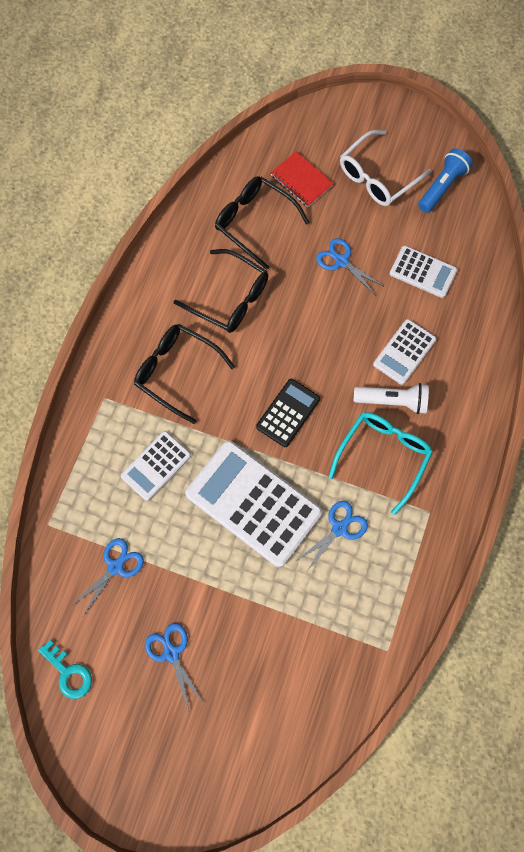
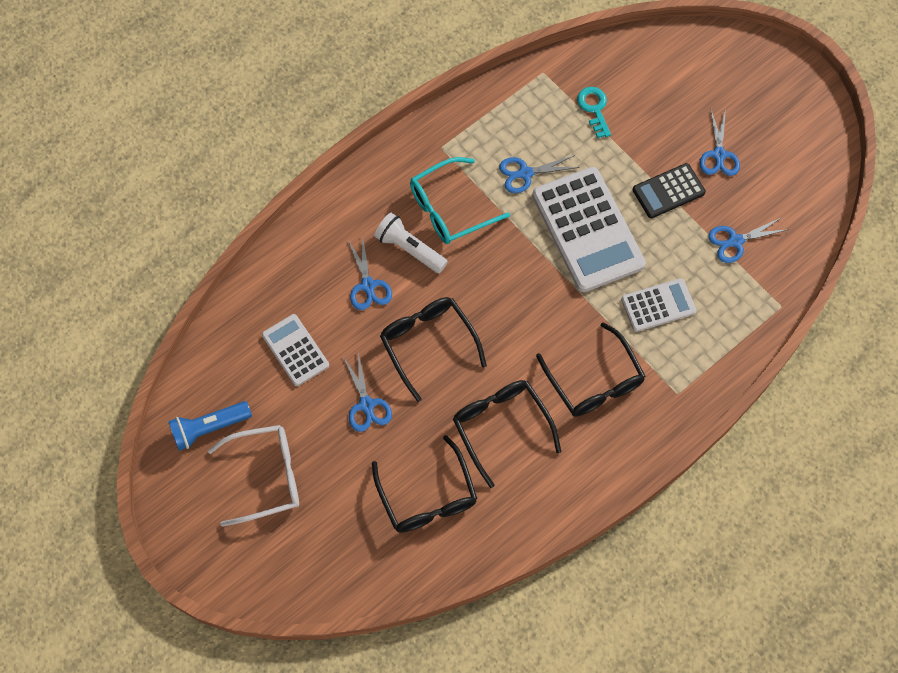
camera: 150 degrees left, 5 degrees down
(68, 672) = (811, 183): turquoise key -> turquoise key (594, 109)
(288, 413) = (511, 288): black calculator -> black calculator (668, 191)
(301, 180) = (348, 518): red notebook -> none
(325, 331) = (428, 344): none -> black glasses
(404, 352) = (368, 285): white calculator -> blue scissors

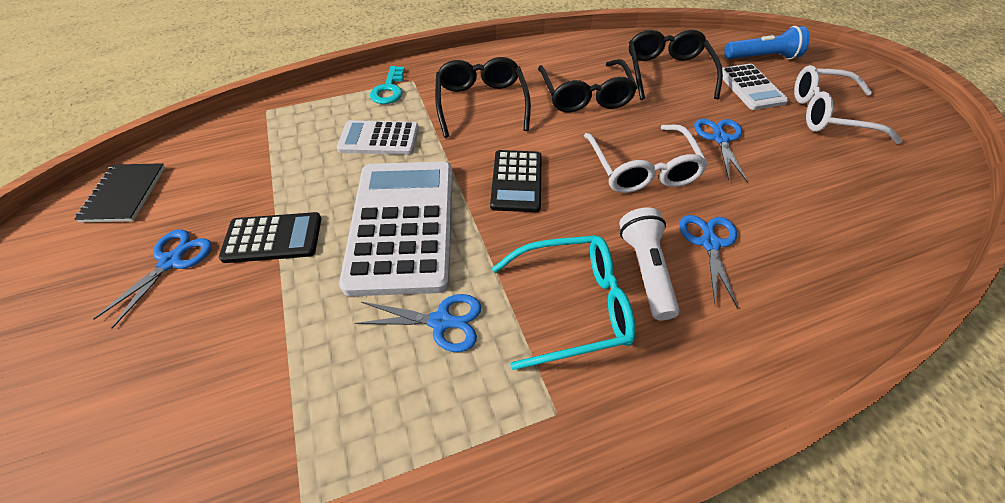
camera: 160 degrees left, 15 degrees down
(209, 428) = (903, 161): blue flashlight -> blue flashlight (762, 57)
(295, 350) = (807, 202): white calculator -> white calculator (750, 87)
(409, 249) = (645, 270): white flashlight -> white flashlight turned 150 degrees counterclockwise
(428, 344) = (642, 168): black glasses -> white glasses
(524, 297) = (516, 181): none -> black calculator
(594, 109) = (271, 393): turquoise key -> turquoise key (389, 89)
(735, 241) = (251, 168): blue scissors -> none
(805, 189) = (124, 194): none -> black notebook

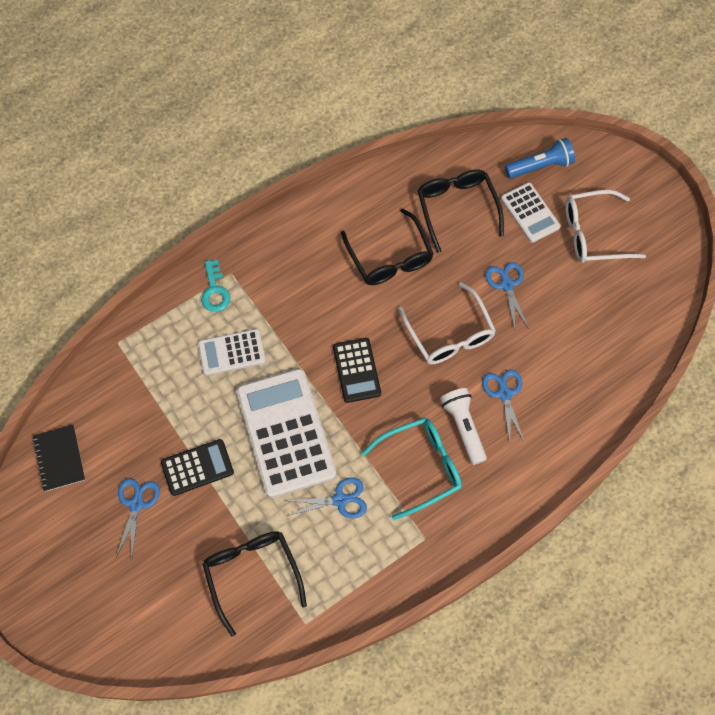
camera: 15 degrees left, 15 degrees up
(481, 104) = (303, 290): black glasses -> black glasses (252, 575)

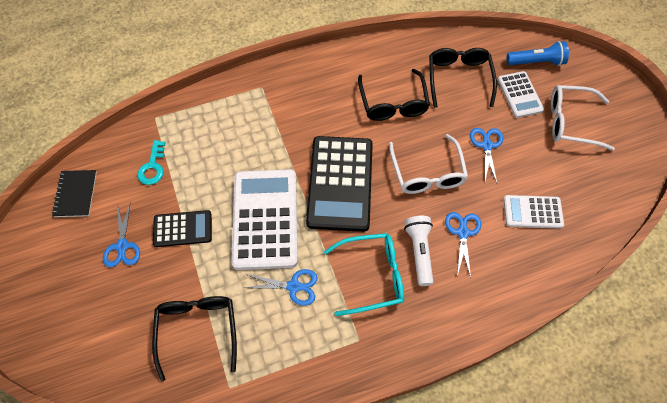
camera: 15 degrees right, 5 degrees down
(136, 504) = (122, 246): blue scissors -> blue scissors turned 150 degrees clockwise
(215, 291) = (244, 97): turquoise key -> turquoise key (153, 167)
(232, 352) = (242, 145): white calculator -> white calculator (532, 212)
(356, 370) = (340, 183): black calculator -> black calculator, size x1.86

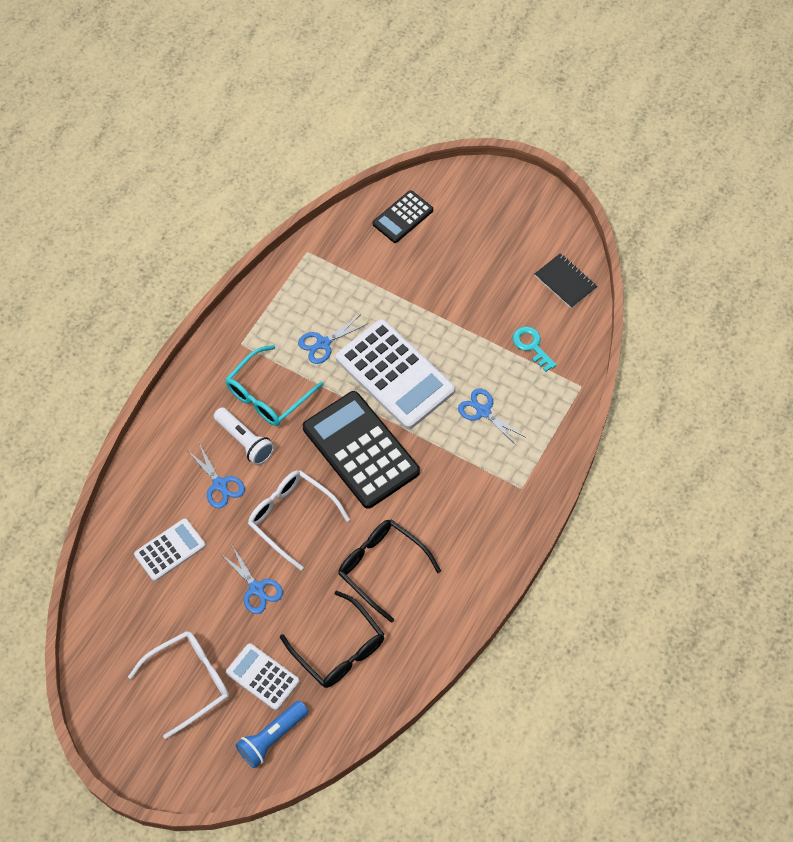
camera: 140 degrees right, 0 degrees up
(122, 246) = (483, 276): blue scissors -> blue scissors (483, 411)
(183, 229) = (452, 320): black calculator -> black calculator (402, 217)
(197, 331) = (364, 266): black glasses -> none

